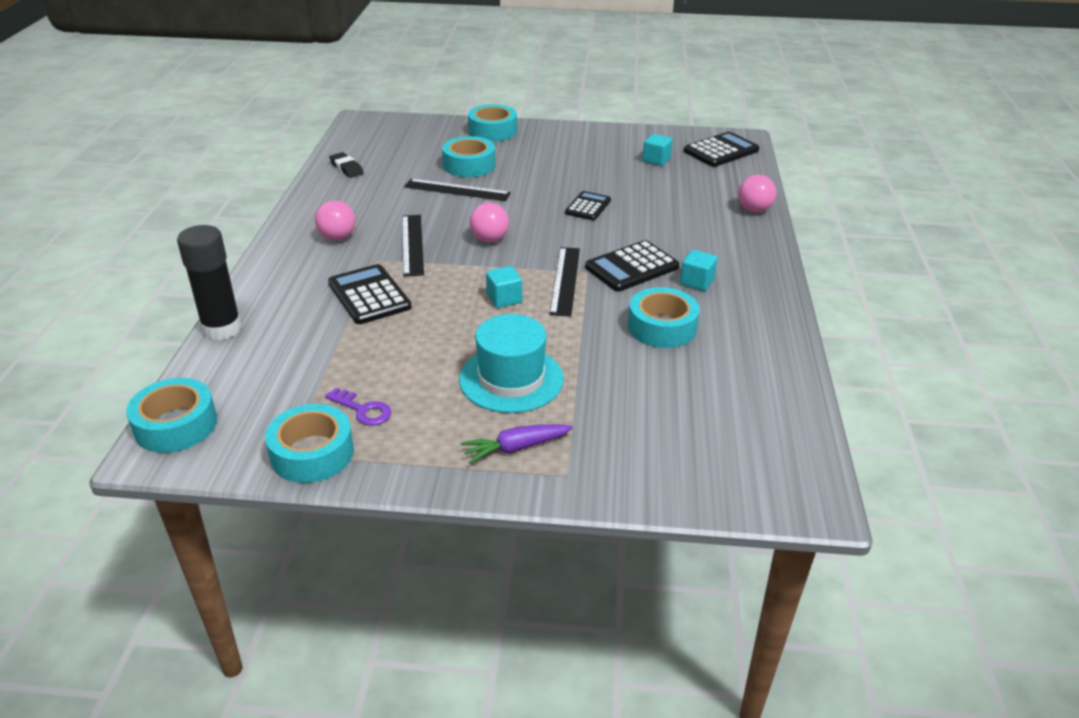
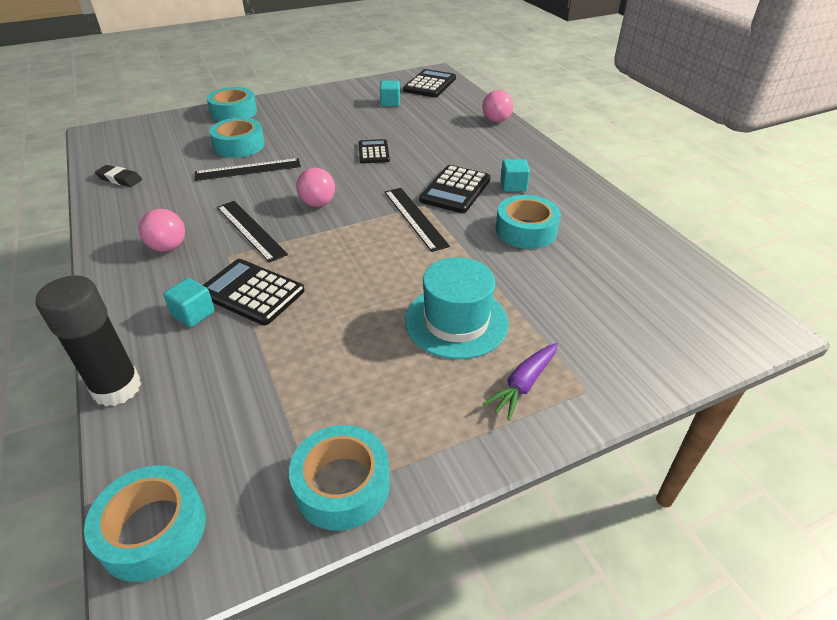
camera: 30 degrees left, 5 degrees up
(363, 410) = (351, 412): purple key -> none
(504, 298) = (380, 251): turquoise cube -> turquoise cube (193, 314)

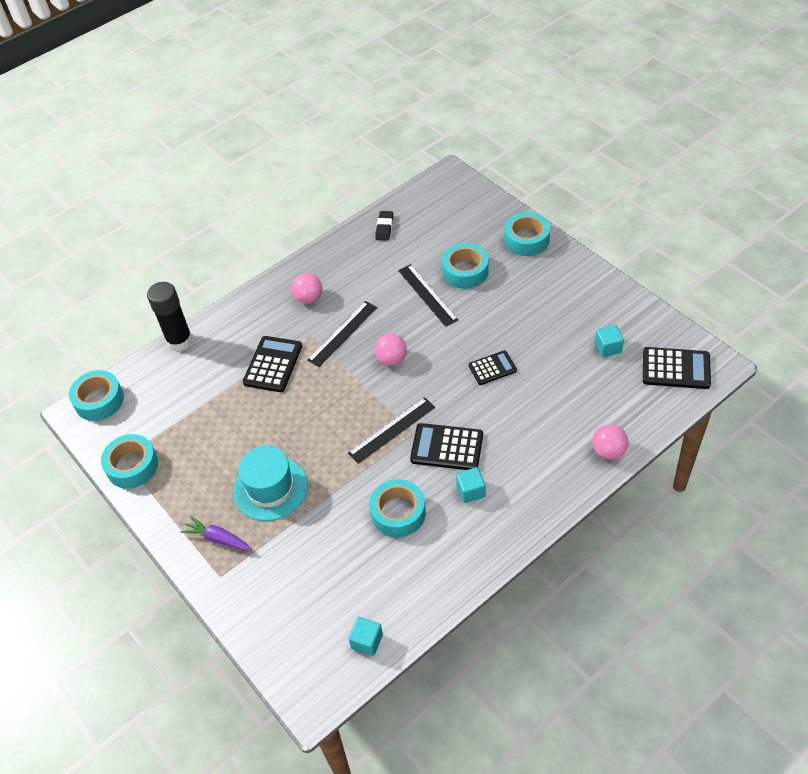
camera: 80 degrees right, 10 degrees up
(193, 314) = (245, 345): turquoise cube -> turquoise cube (367, 641)

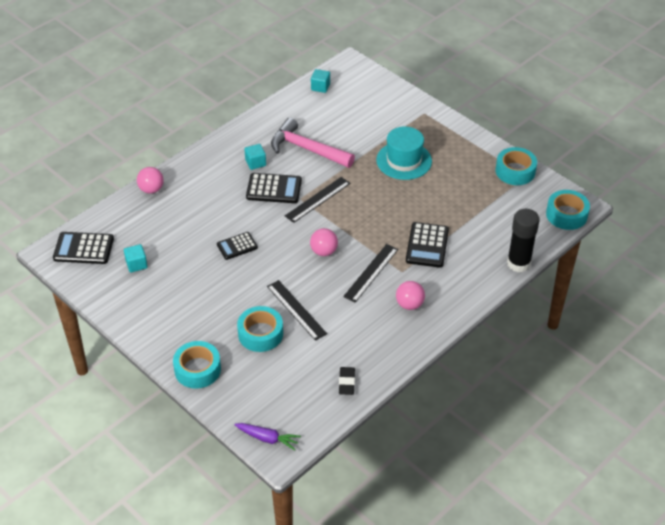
camera: 170 degrees right, 5 degrees down
(218, 538) = (432, 132): purple carrot -> purple carrot (268, 438)
(398, 513) = (307, 149): turquoise tape -> pink hammer

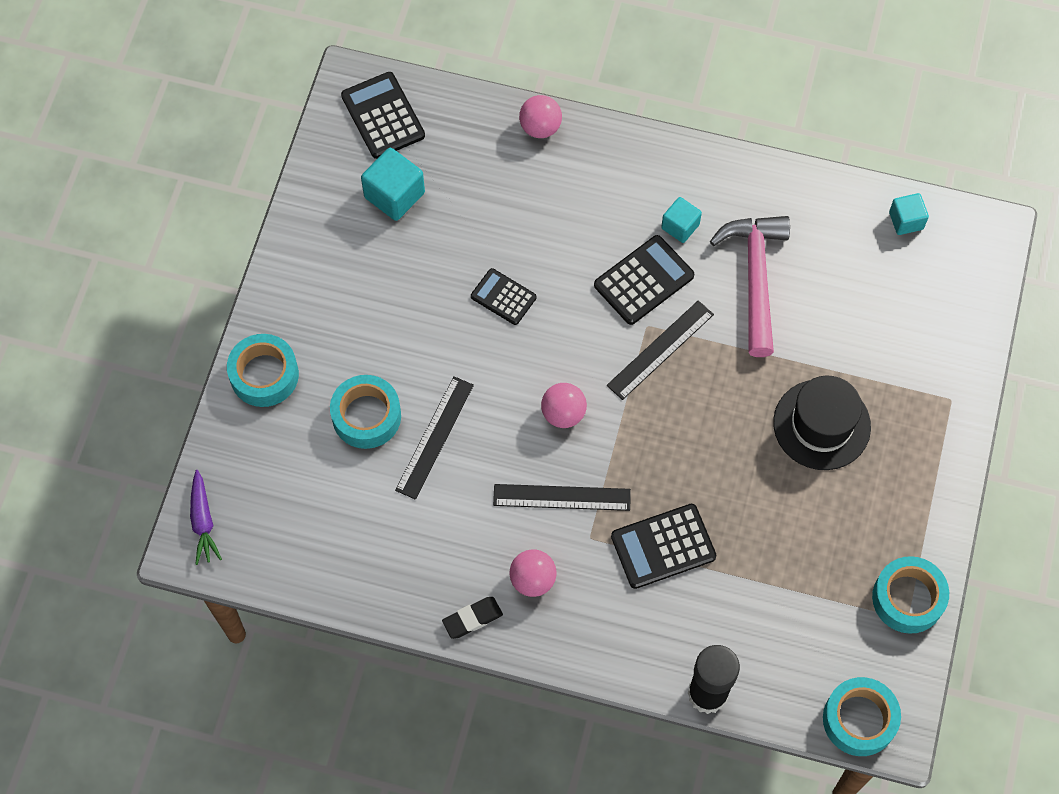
camera: 60 degrees right, 20 degrees up
(136, 264) = (394, 195): turquoise cube -> turquoise cube, size x1.59
(274, 189) = (643, 280): black calculator -> black calculator turned 105 degrees counterclockwise
(317, 199) = (660, 350): black ruler -> black ruler turned 60 degrees counterclockwise
(347, 382) = (346, 569): black eraser -> black eraser (472, 619)
(404, 160) = (821, 424): turquoise hat -> black hat

